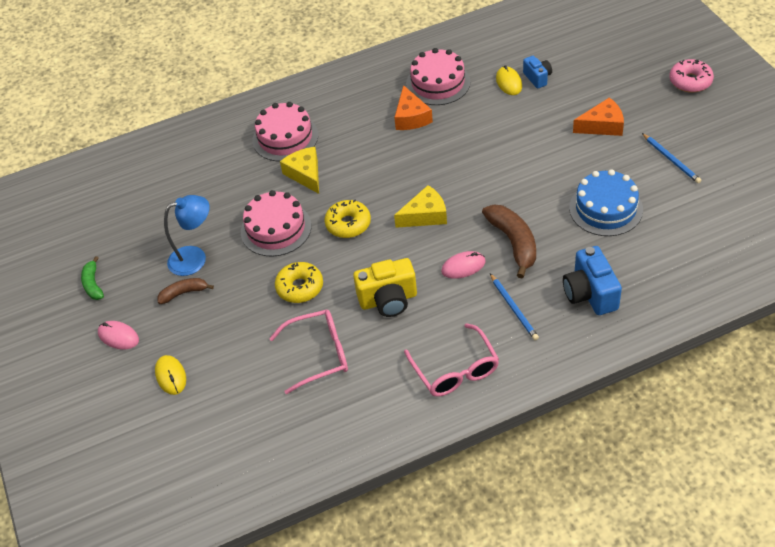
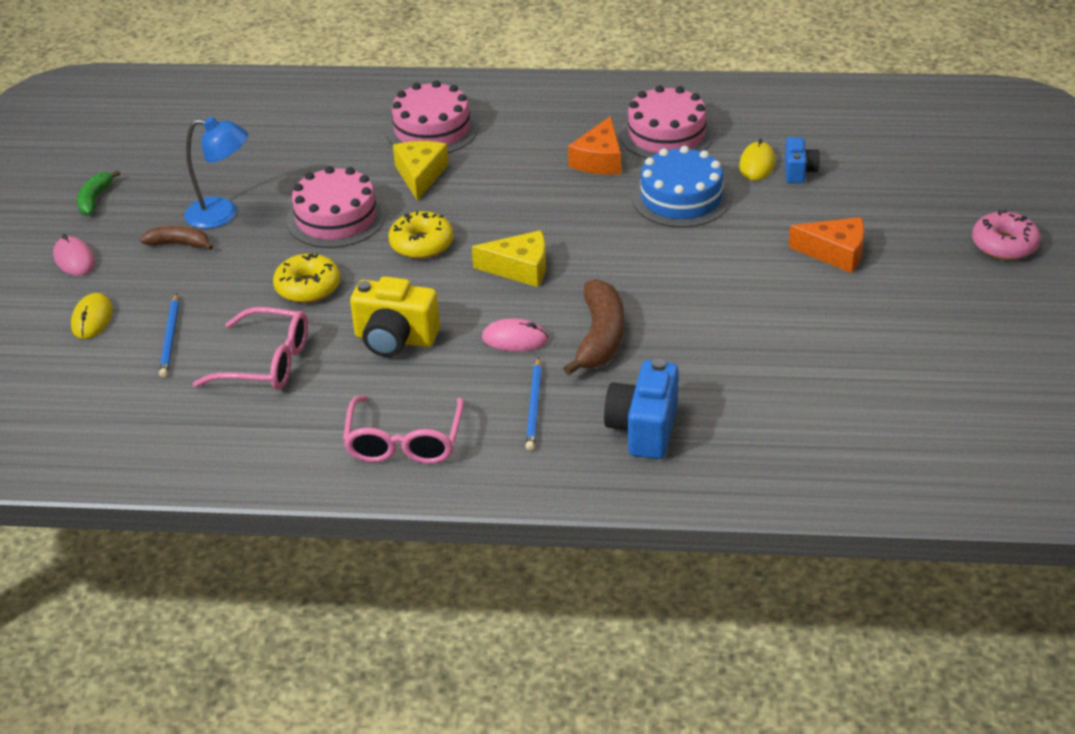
camera: 25 degrees right, 10 degrees down
(606, 208) = (752, 345): blue cake -> blue cake (681, 198)
(671, 160) = (892, 323): blue pencil -> blue pencil (170, 338)

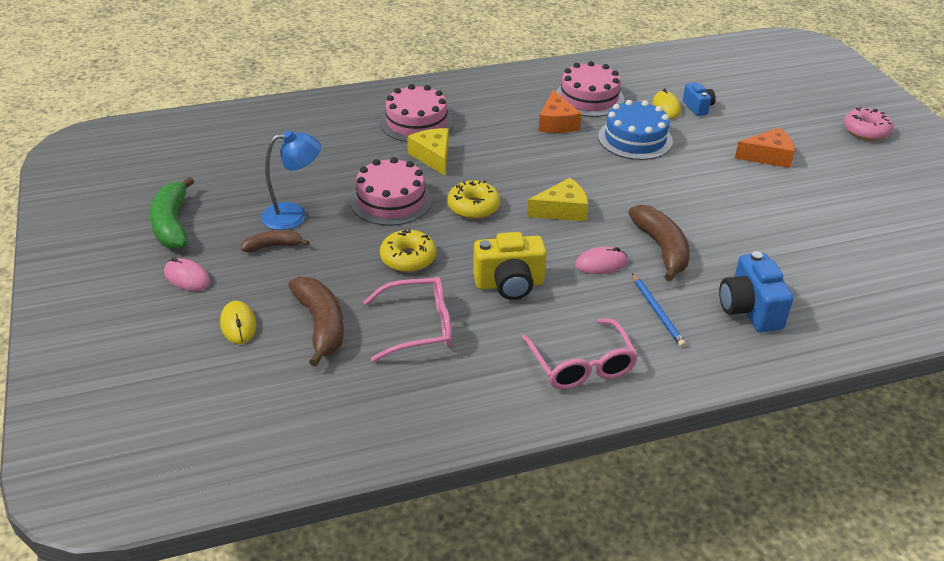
camera: 25 degrees left, 0 degrees up
(95, 199) = (172, 224): green banana -> green banana, size x1.72
(170, 338) = (321, 325): blue pencil -> brown banana

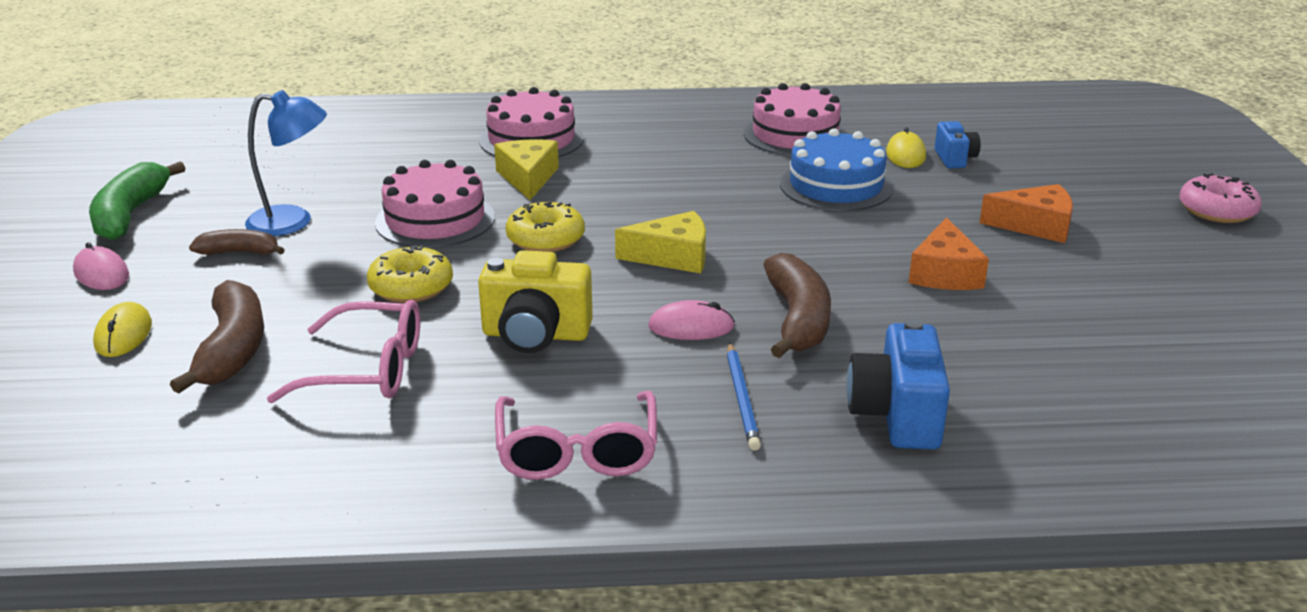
camera: 15 degrees right, 10 degrees down
(556, 123) = (729, 157): orange cheese -> orange cheese (944, 273)

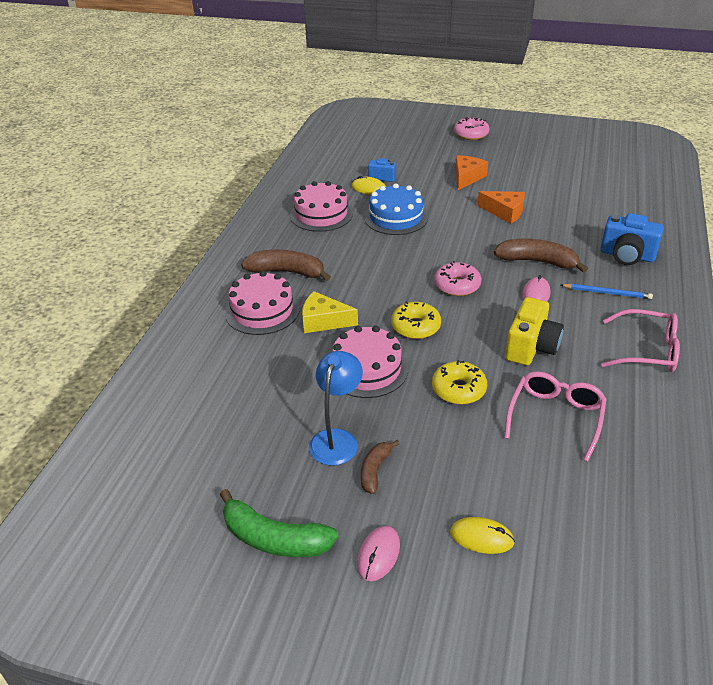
camera: 70 degrees left, 10 degrees up
(101, 273) = (378, 555): pink mouse -> pink mouse turned 45 degrees counterclockwise
(232, 350) = (517, 478): brown banana -> brown banana (287, 272)
(673, 256) = (457, 285): yellow cheese -> pink donut

